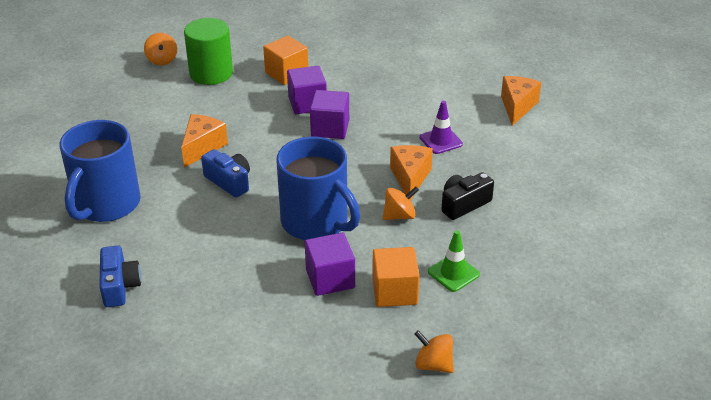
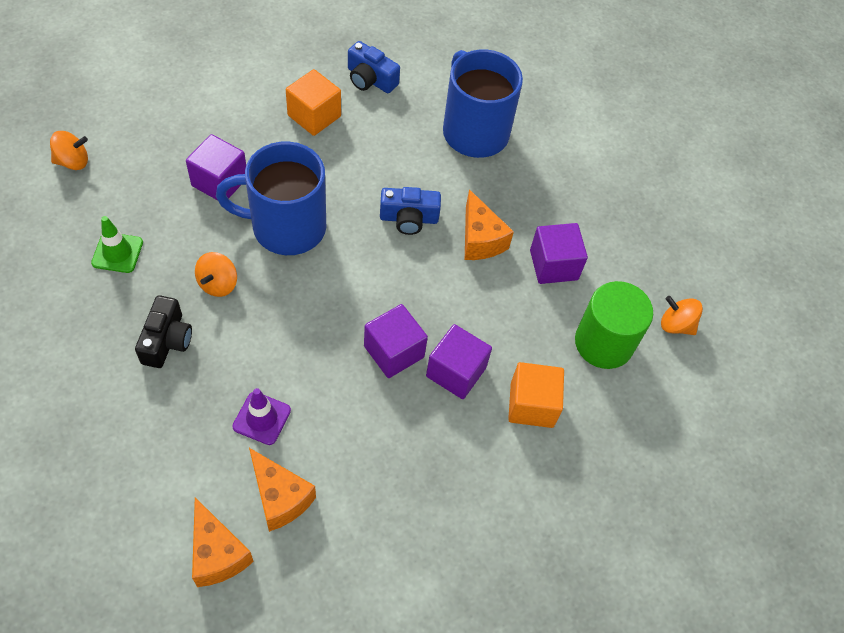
camera: 130 degrees right, 20 degrees up
(181, 114) = (553, 265): none -> purple cube
(394, 291) = (155, 203): orange cube -> orange cube (314, 116)
(410, 178) = (248, 339): orange cheese -> orange cheese (280, 497)

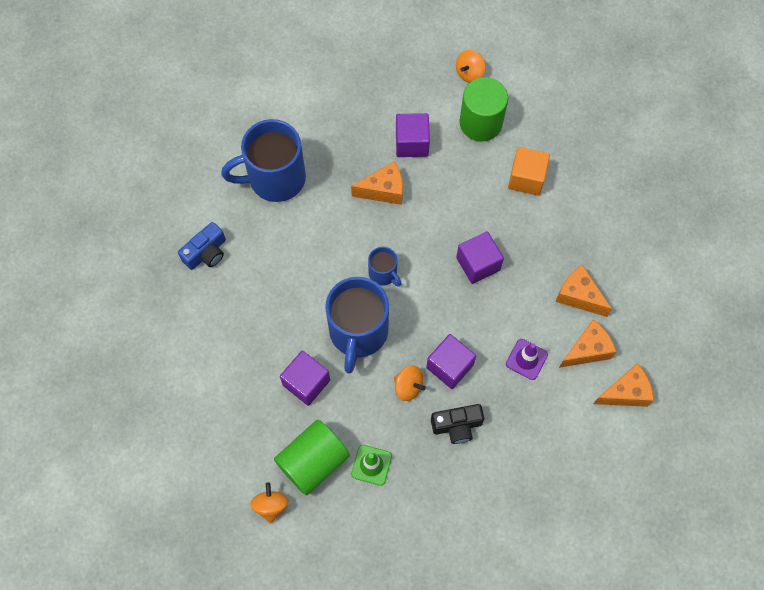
camera: 75 degrees left, 10 degrees up
(123, 196) = (313, 461): none -> green cylinder
(167, 340) = (457, 426): black camera -> black camera turned 150 degrees clockwise
(314, 116) = (242, 302): orange cube -> none
(361, 483) = (578, 296): none -> orange cheese
(366, 247) = (383, 273): none -> blue mug
(409, 218) = (359, 239): blue camera -> none
(456, 372) = (497, 224): purple cube -> purple cube (449, 366)

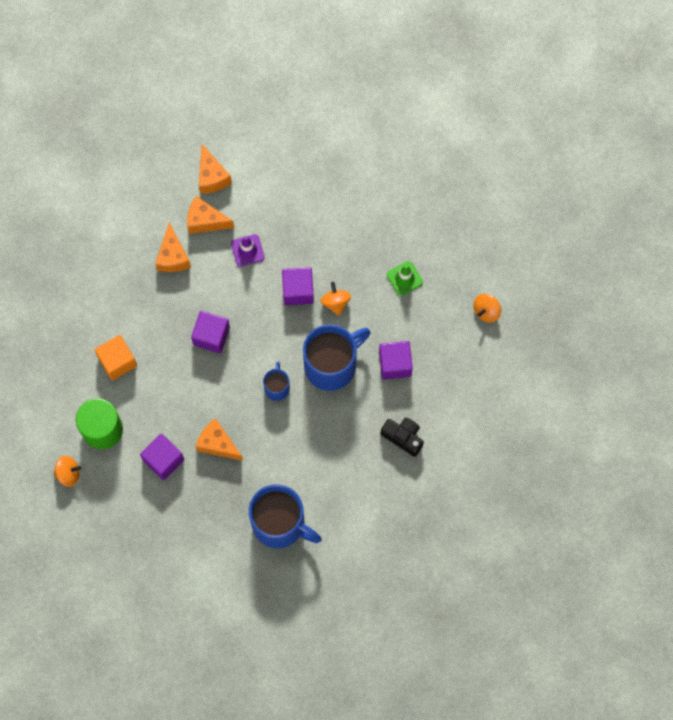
camera: 135 degrees left, 5 degrees up
(206, 253) = (376, 512): blue camera -> none
(313, 461) = (437, 313): green cylinder -> none
(457, 426) = (331, 252): black camera -> black camera (403, 437)
(625, 392) = (212, 177): orange cheese -> orange cheese turned 135 degrees counterclockwise

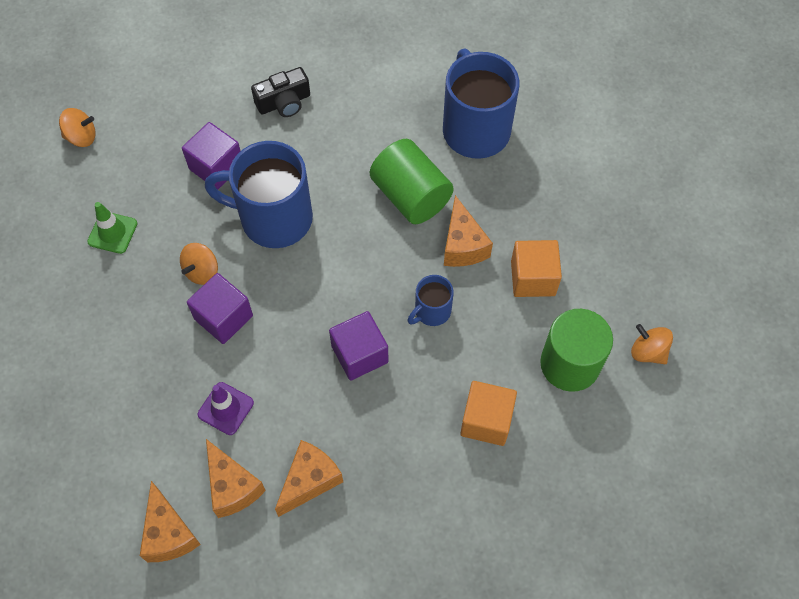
camera: 135 degrees left, 10 degrees down
(163, 460) = (533, 278): purple cube -> orange cube
(212, 177) = (169, 533): orange cheese -> orange cheese turned 135 degrees clockwise
(274, 447) = (411, 196): none -> green cylinder
(277, 387) = (348, 245): blue mug -> blue mug (431, 311)
(403, 437) = (284, 102): black camera -> black camera turned 105 degrees counterclockwise

